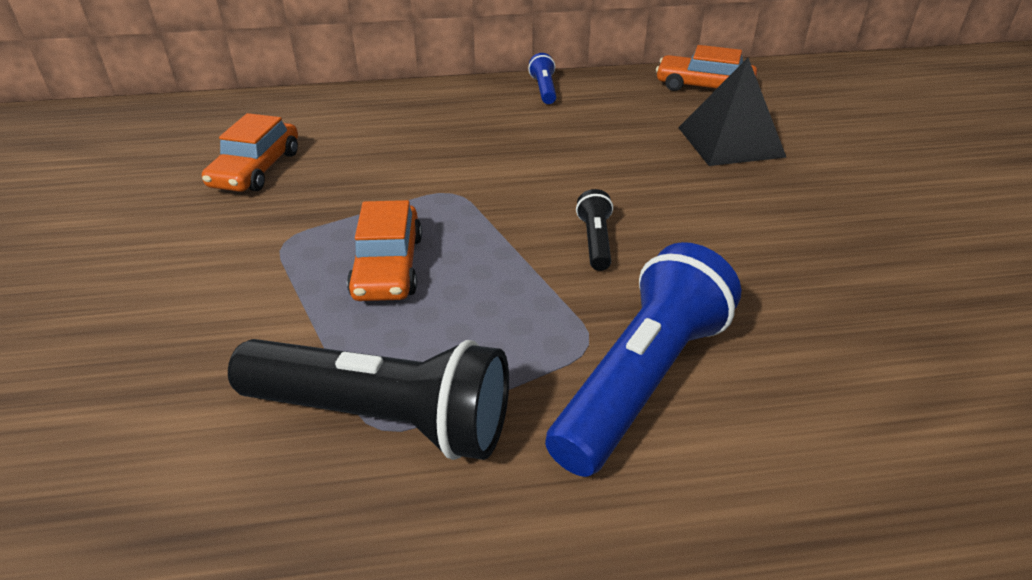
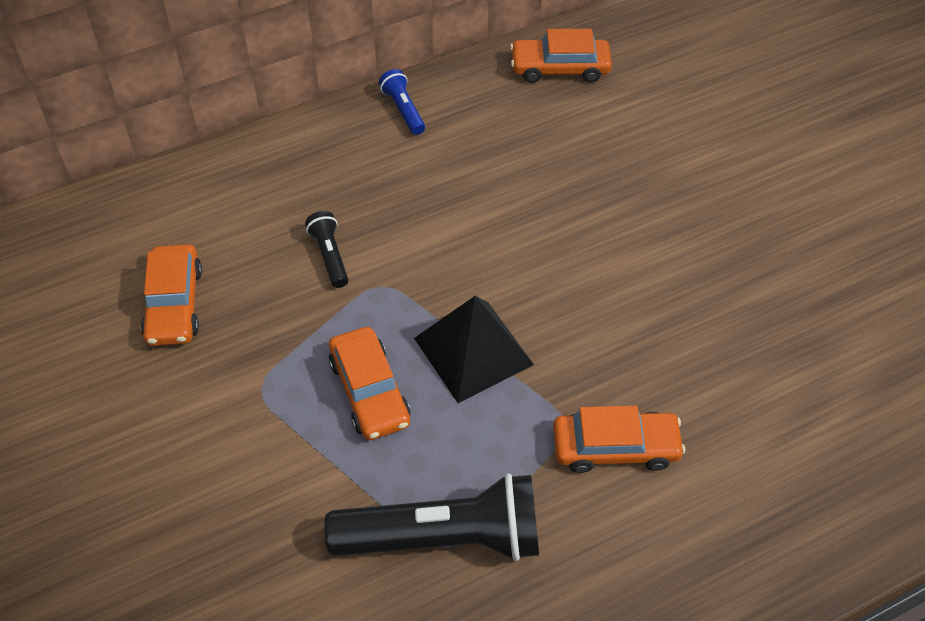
camera: 20 degrees left, 15 degrees up
(595, 241) = (531, 313): black flashlight -> black flashlight (330, 255)
(642, 380) = (615, 447): blue flashlight -> orange car
(730, 142) = (607, 150): black pyramid -> black pyramid (473, 351)

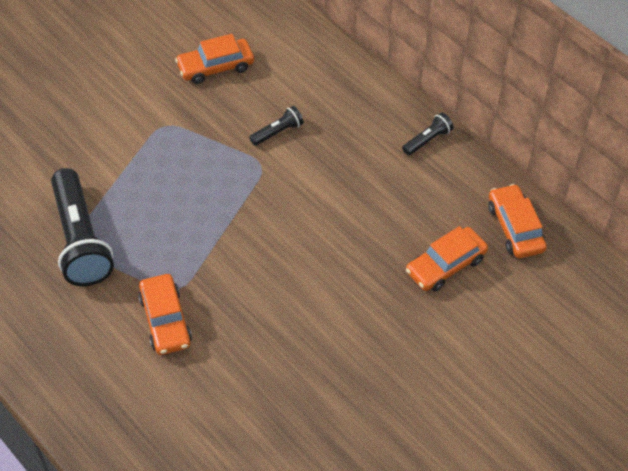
camera: 75 degrees right, 0 degrees up
(369, 391) = (176, 179): orange car -> orange car (445, 265)
(403, 110) = (427, 140): blue flashlight -> black flashlight
(473, 351) = (222, 227): black pyramid -> none

